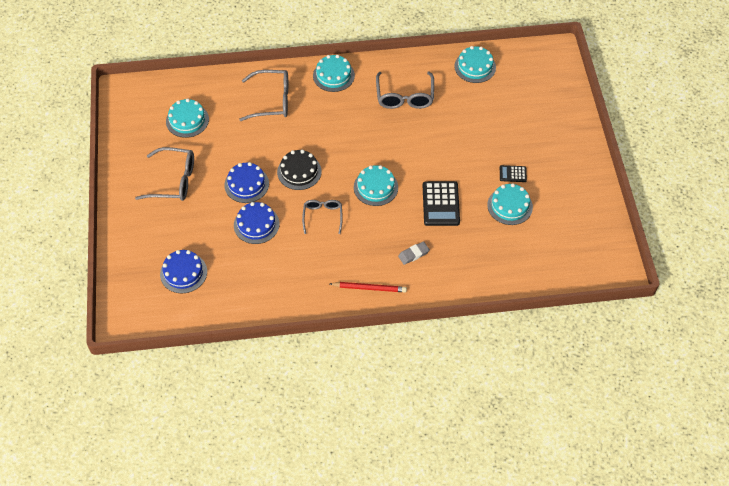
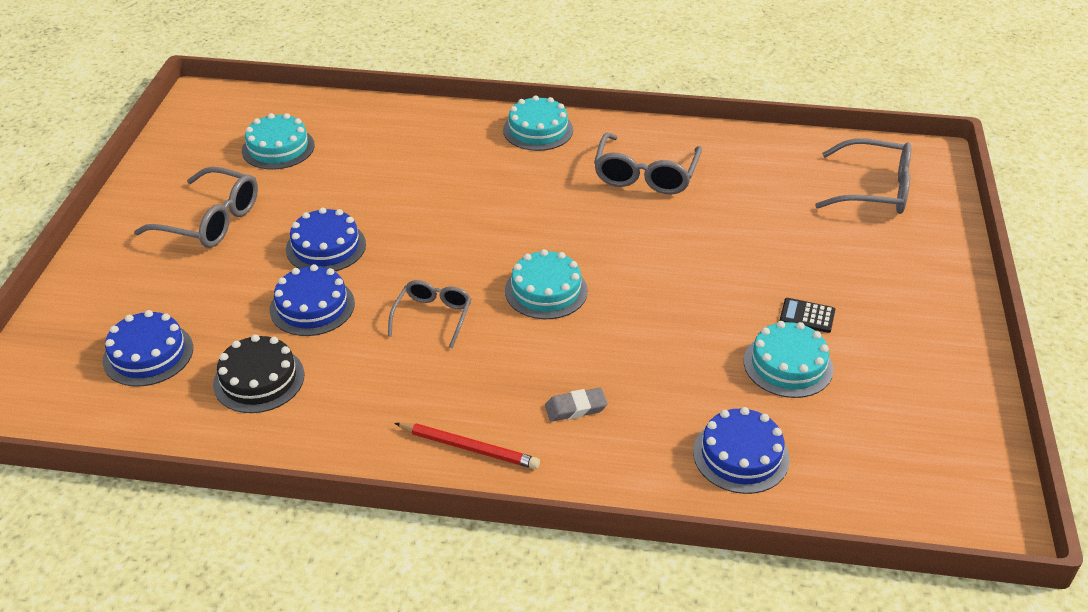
camera: 15 degrees right, 15 degrees down
(272, 101) = (424, 145): grey glasses -> grey glasses (874, 189)
(299, 171) = (423, 245): black cake -> black cake (259, 379)
(440, 204) = (656, 337): black calculator -> none
(475, 67) = (780, 155): turquoise cake -> none
(499, 262) = (740, 455): none -> blue cake

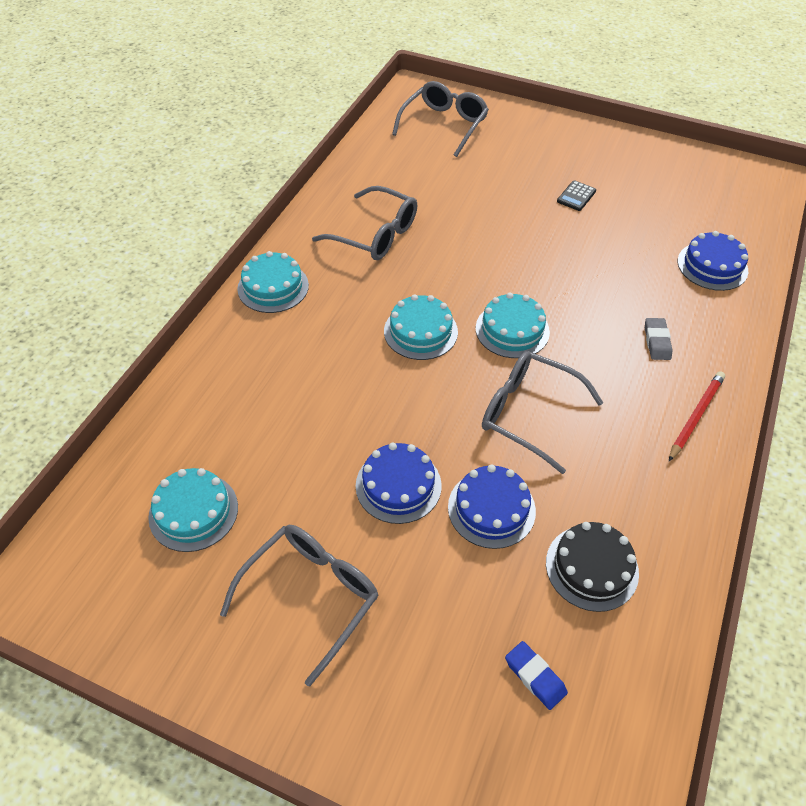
camera: 75 degrees left, 10 degrees up
(148, 354) = (535, 676): blue cake -> blue eraser
(433, 317) = (528, 413): grey glasses -> grey glasses, size x1.57
(788, 365) = (625, 219): turquoise cake -> turquoise cake (420, 331)

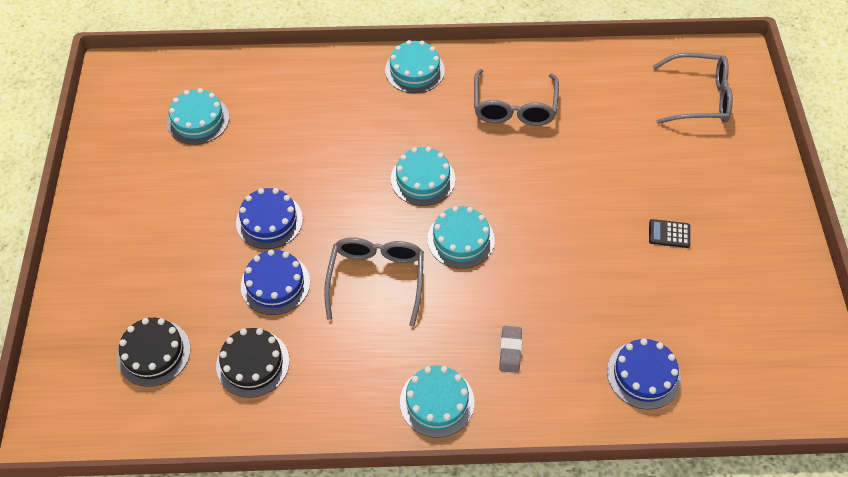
camera: 65 degrees right, 5 degrees up
(311, 596) = (163, 207): grey glasses -> none
(535, 676) = (154, 353): blue eraser -> black cake
(657, 341) = (510, 351): grey eraser -> grey eraser turned 60 degrees counterclockwise
(695, 416) = (437, 402): red pencil -> turquoise cake

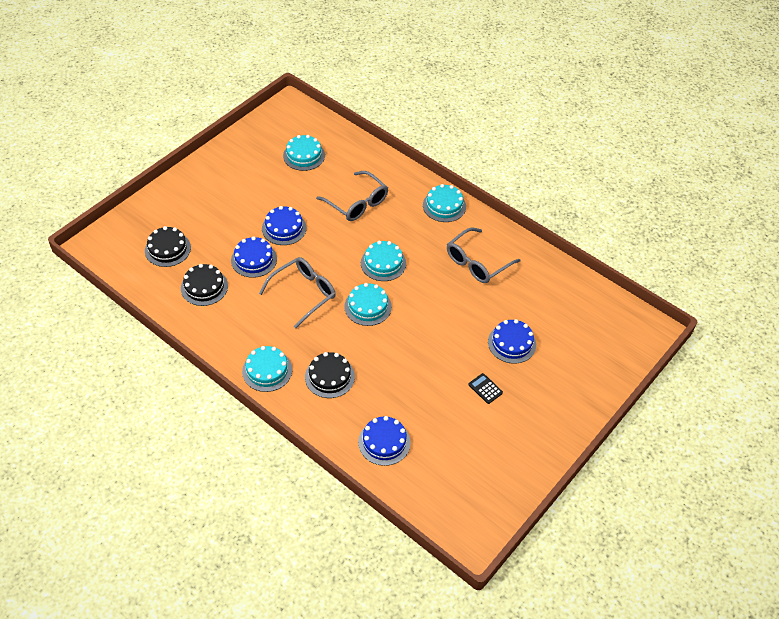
camera: 40 degrees right, 5 degrees down
(510, 351) = (329, 377): grey eraser -> black cake
(639, 166) = (512, 343): none -> blue cake
(699, 98) = (596, 334): grey glasses -> grey glasses (357, 203)

